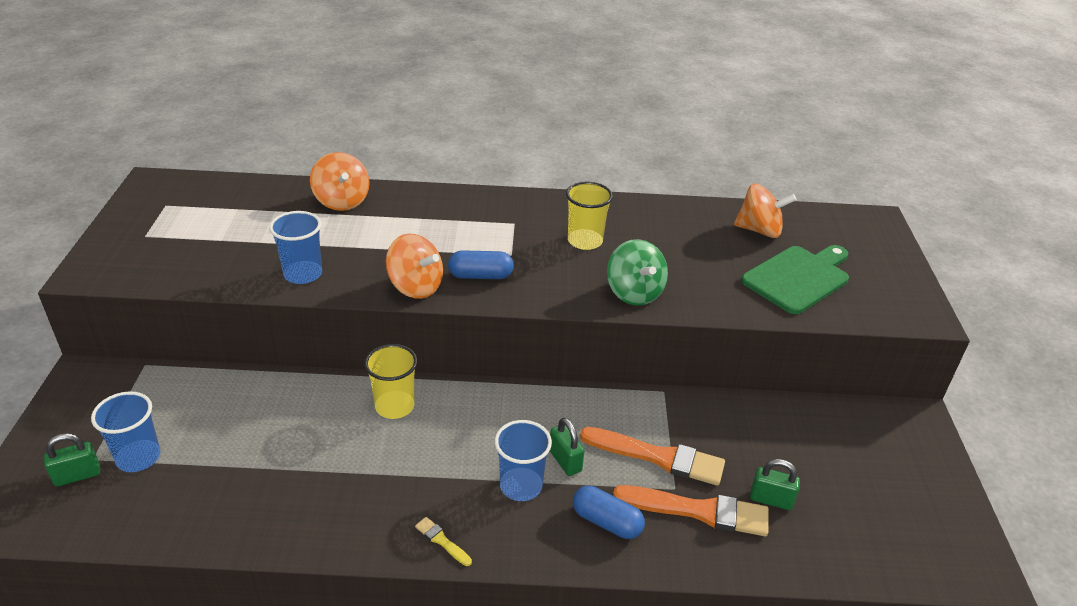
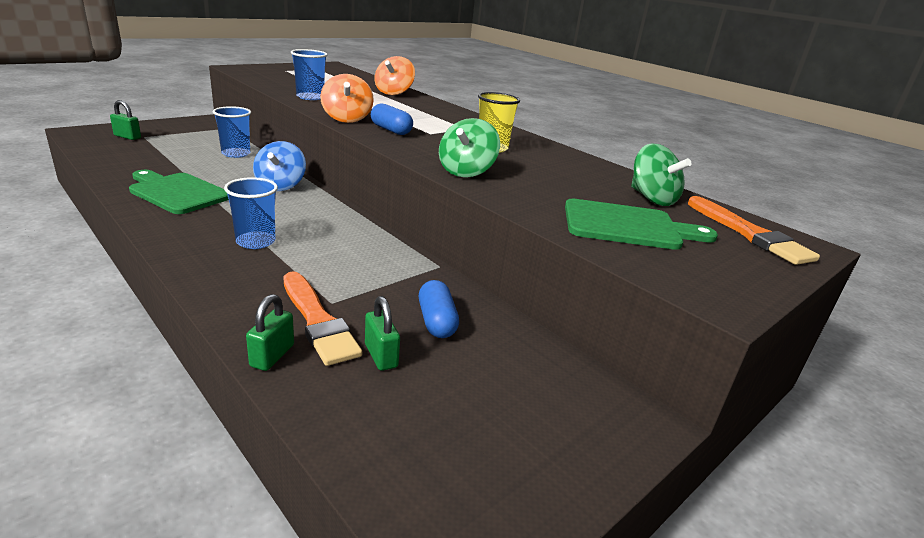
camera: 45 degrees right, 10 degrees down
(138, 457) = (155, 144): blue cup -> blue cup (236, 154)
(337, 497) = (177, 192): none -> green cutting board
(394, 406) = (280, 186): yellow cup -> blue spinning top
(441, 541) = (169, 231): yellow brush -> none
(565, 461) = (303, 250): green padlock -> green padlock (272, 356)
(606, 522) = (255, 283): blue capsule -> blue capsule (436, 321)
(658, 457) = (359, 285): orange brush -> orange brush (749, 234)
(759, 230) = (652, 199): orange spinning top -> green spinning top

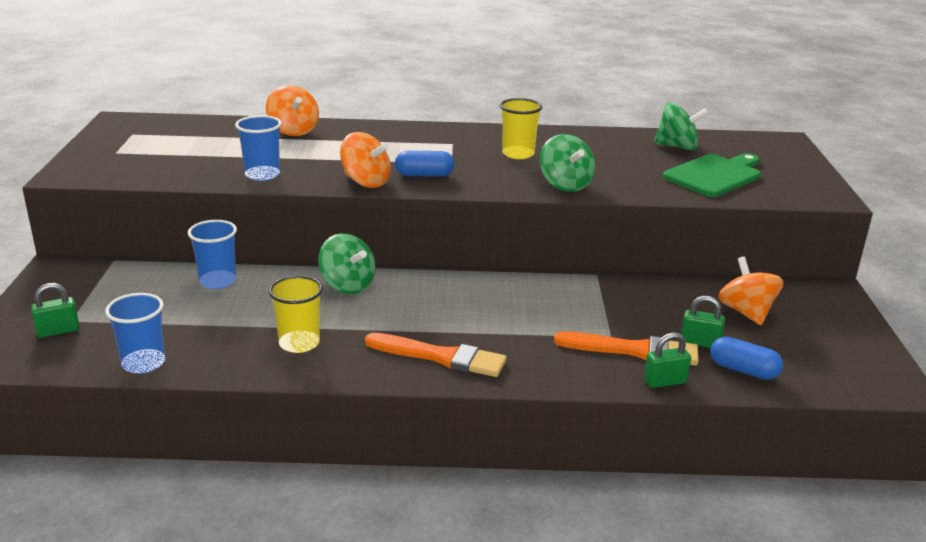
camera: 45 degrees left, 0 degrees up
(177, 192) = (299, 343): green cutting board -> yellow cup
(255, 241) = (468, 335): blue cup -> blue cup (143, 363)
(272, 356) = (664, 381): green padlock -> green padlock turned 75 degrees counterclockwise
(280, 186) = (347, 285): blue spinning top -> green spinning top
(436, 321) = (675, 307): blue capsule -> blue capsule (743, 370)
(489, 368) = (746, 312): none -> orange spinning top
(749, 234) = (756, 147): orange brush -> orange brush (441, 357)

